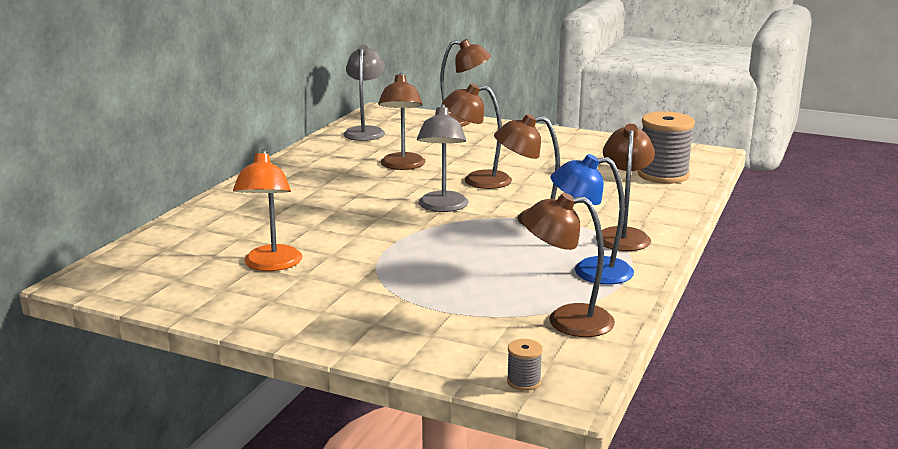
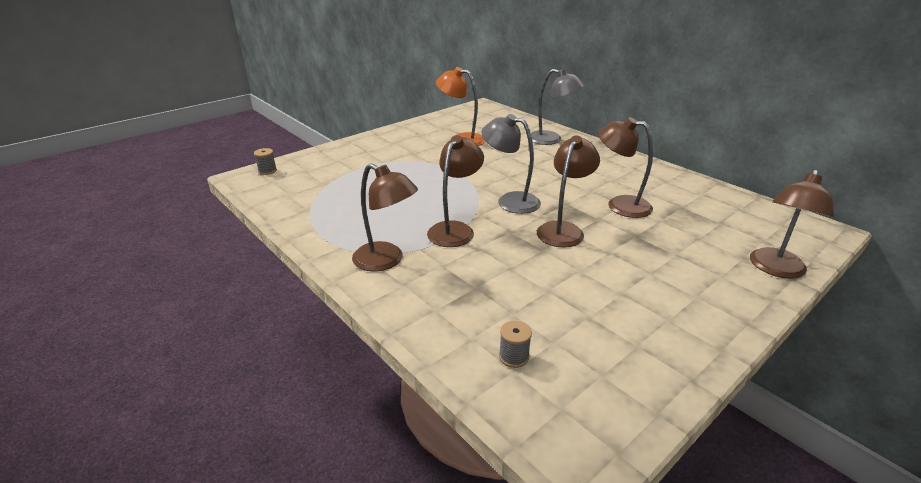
camera: 115 degrees right, 10 degrees up
(365, 131) = (736, 208): grey lamp -> grey lamp (551, 140)
(566, 320) = (300, 197): brown lamp -> none
(590, 271) = (346, 224): blue lamp -> none
(663, 175) = (514, 357): grey spool -> grey spool, size x0.44

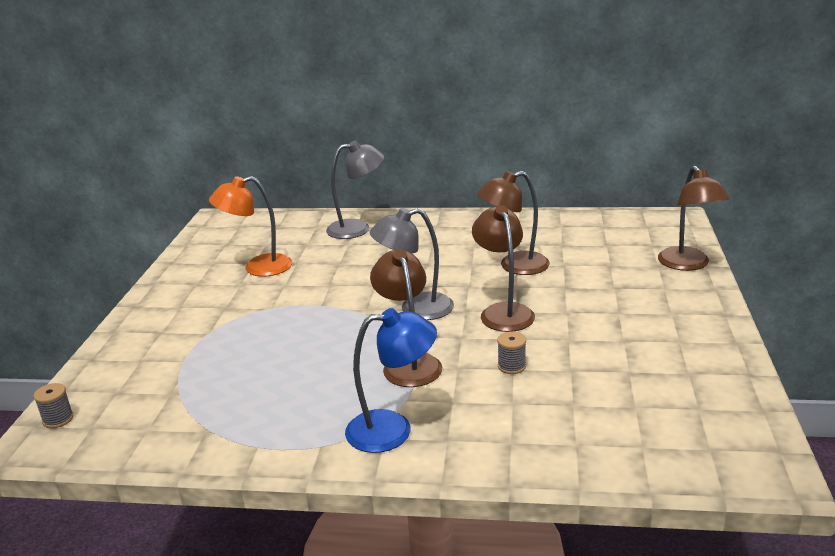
camera: 40 degrees left, 5 degrees down
(386, 261) = (393, 430): brown lamp -> blue lamp
(514, 357) = (626, 436): grey spool -> grey spool (511, 366)

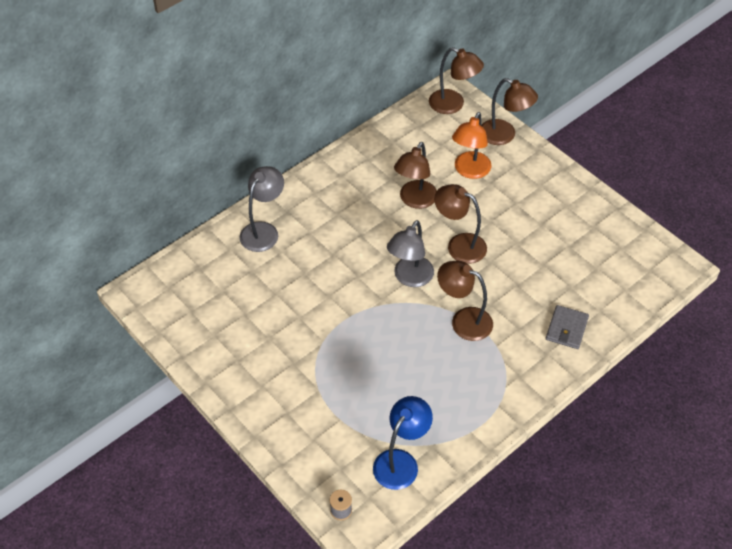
camera: 50 degrees left, 25 degrees up
(258, 268) = (256, 316): orange lamp -> orange lamp (469, 171)
(393, 430) = (516, 368): blue lamp -> blue lamp (401, 461)
(507, 434) = (566, 329): none -> grey wallet
(511, 366) = (514, 283): grey spool -> none
(663, 227) = (453, 105): none -> brown lamp

